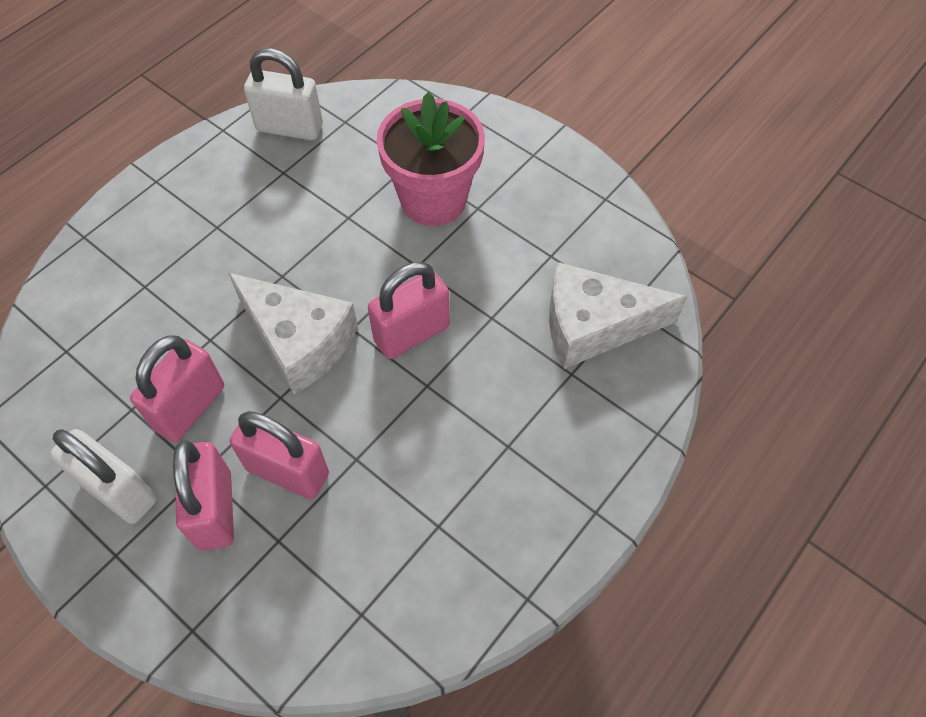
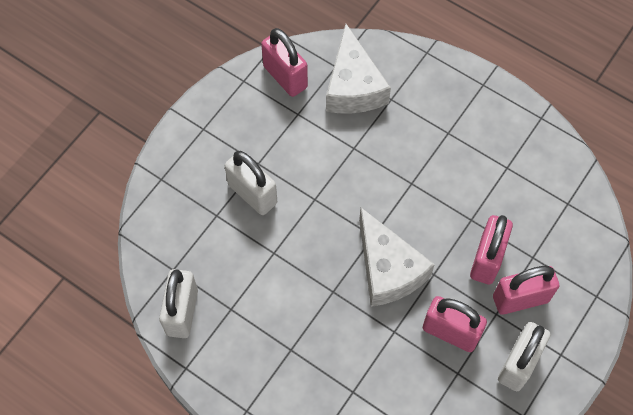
camera: 95 degrees left, 5 degrees up
(299, 341) = (388, 269): white cheese -> white cheese turned 120 degrees clockwise
(412, 334) = (373, 196): pink padlock -> pink padlock (285, 77)
(433, 200) = (252, 194): pink flower pot -> white padlock

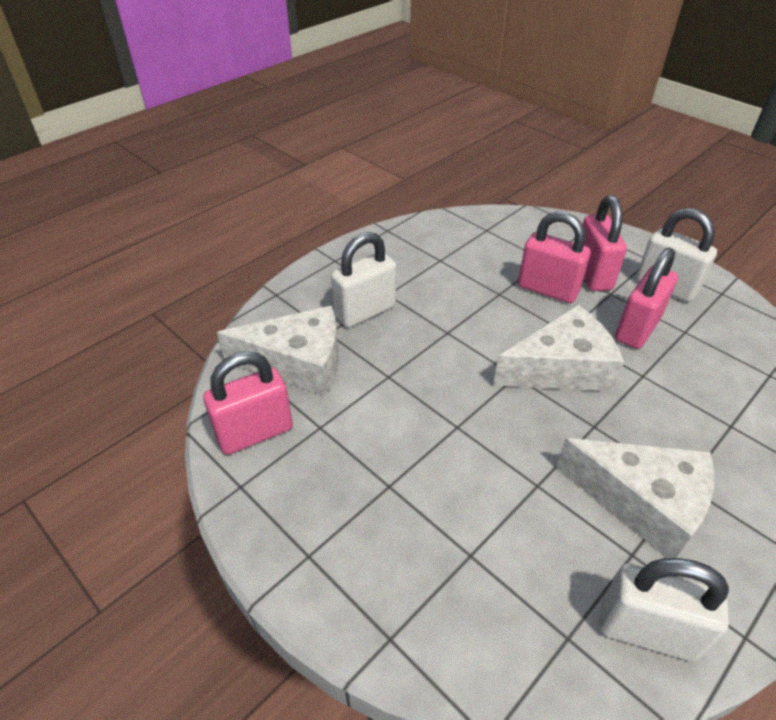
camera: 80 degrees left, 20 degrees down
(252, 194) = (439, 499): white padlock -> white padlock (365, 311)
(270, 319) = (642, 502): none -> white cheese

